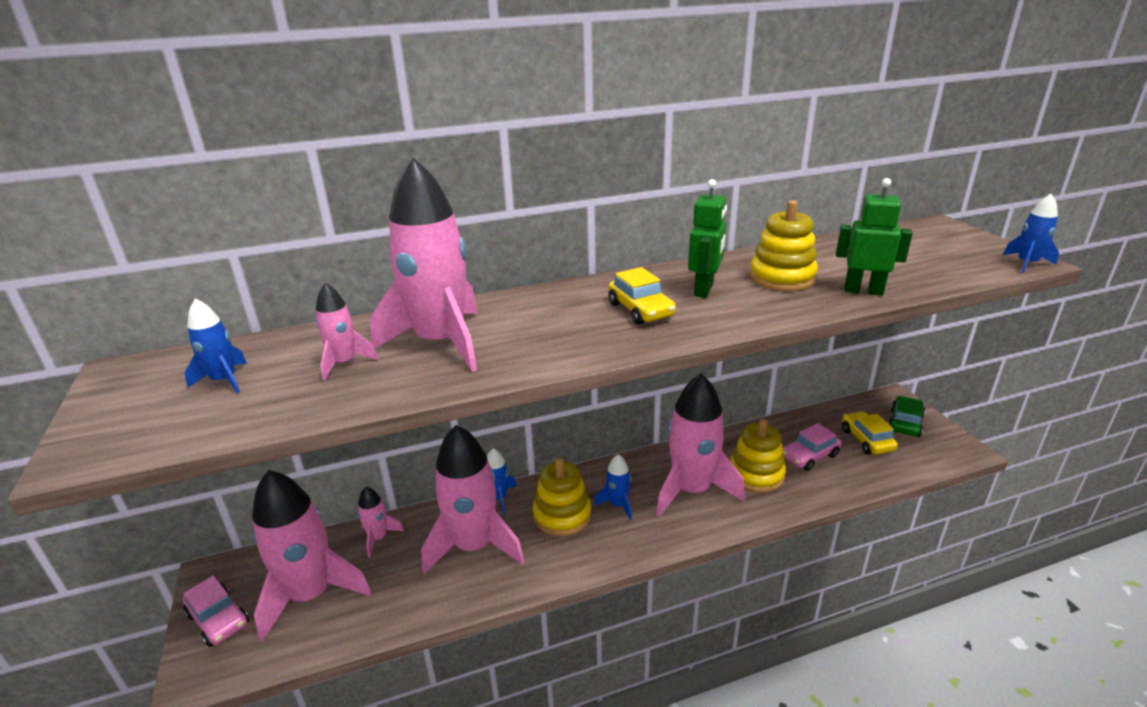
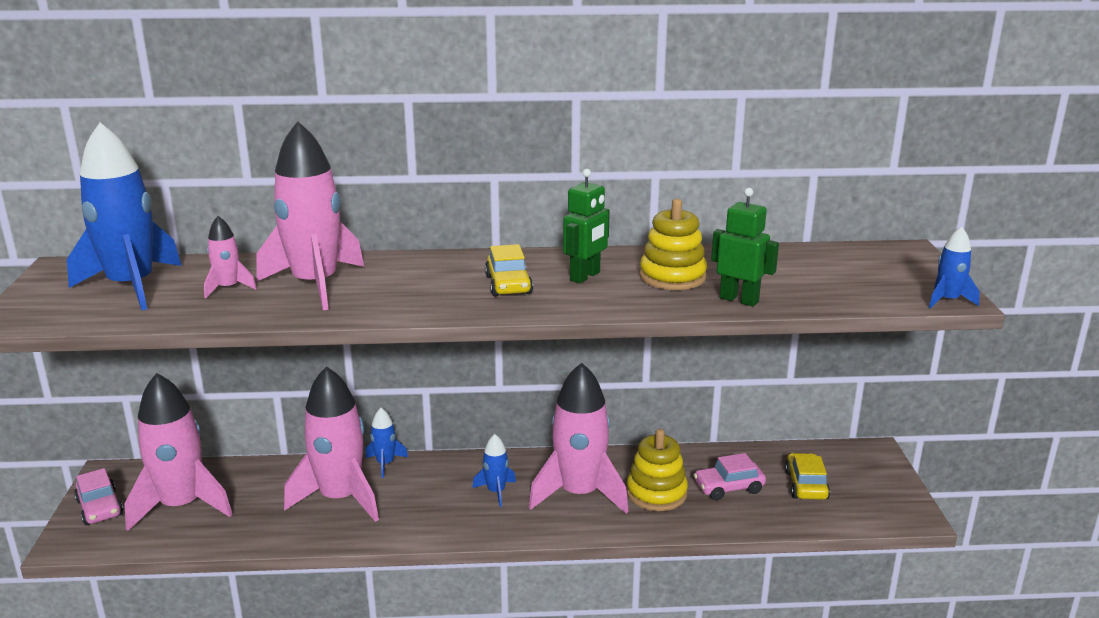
camera: 15 degrees right, 5 degrees down
(224, 380) = (132, 286): blue rocket -> blue rocket, size x2.17
(378, 538) = (259, 474): pink rocket -> none
(562, 515) = (436, 490): yellow stacking toy -> none
(905, 423) = (865, 477): green car -> none

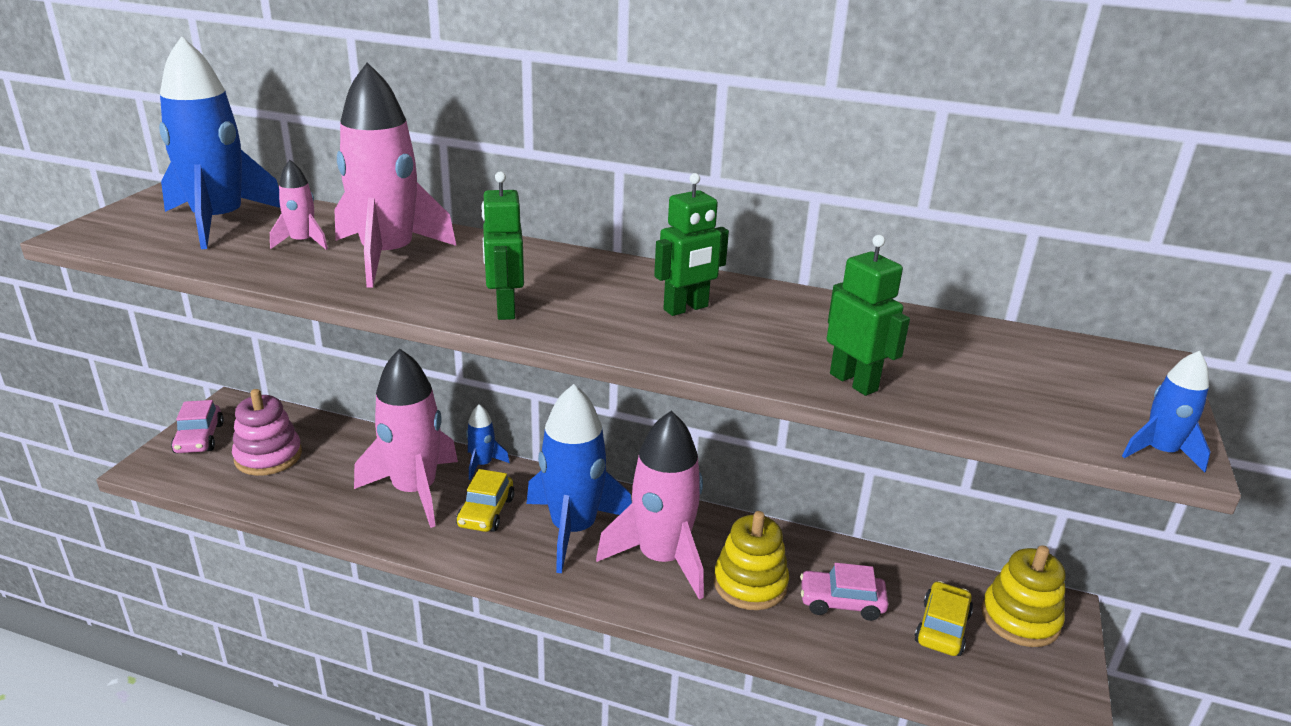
camera: 20 degrees right, 5 degrees up
(182, 505) = (268, 456): pink rocket -> pink stacking toy
(451, 303) = (505, 309): none -> green robot
(496, 491) = (573, 529): blue rocket -> blue rocket, size x2.17
(508, 285) = (588, 300): yellow car -> yellow car (486, 512)
(672, 277) = (792, 331): yellow stacking toy -> yellow stacking toy (1020, 618)

